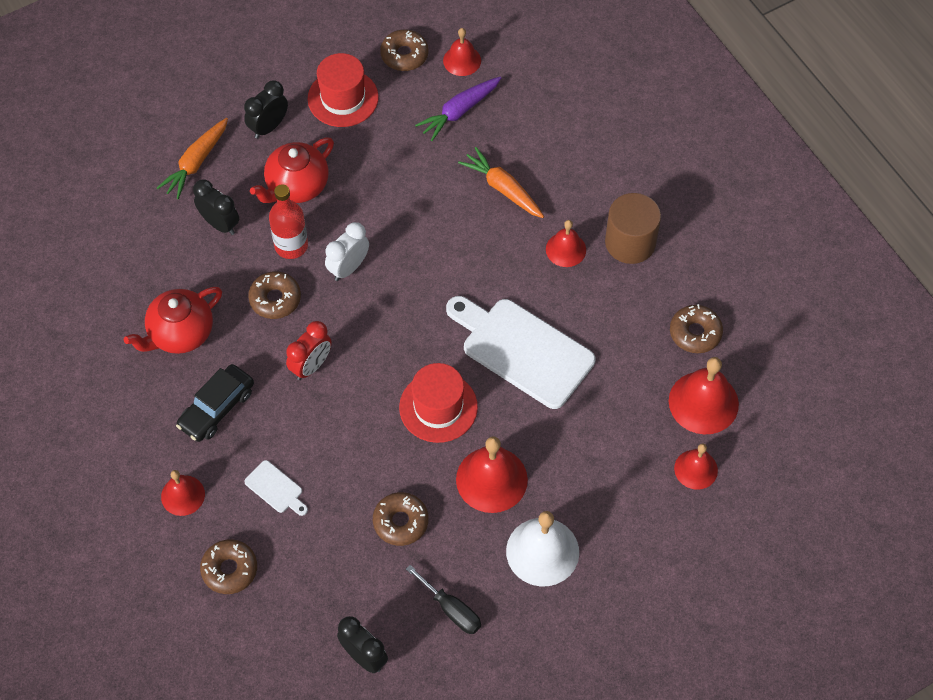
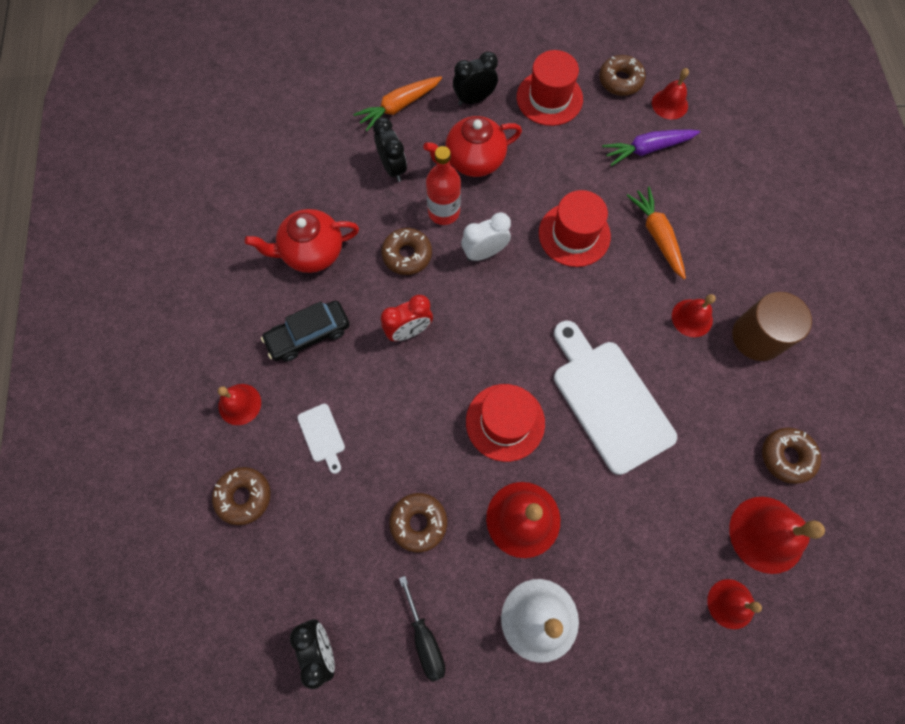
camera: 25 degrees right, 10 degrees up
(425, 218) = (574, 234): none -> red hat

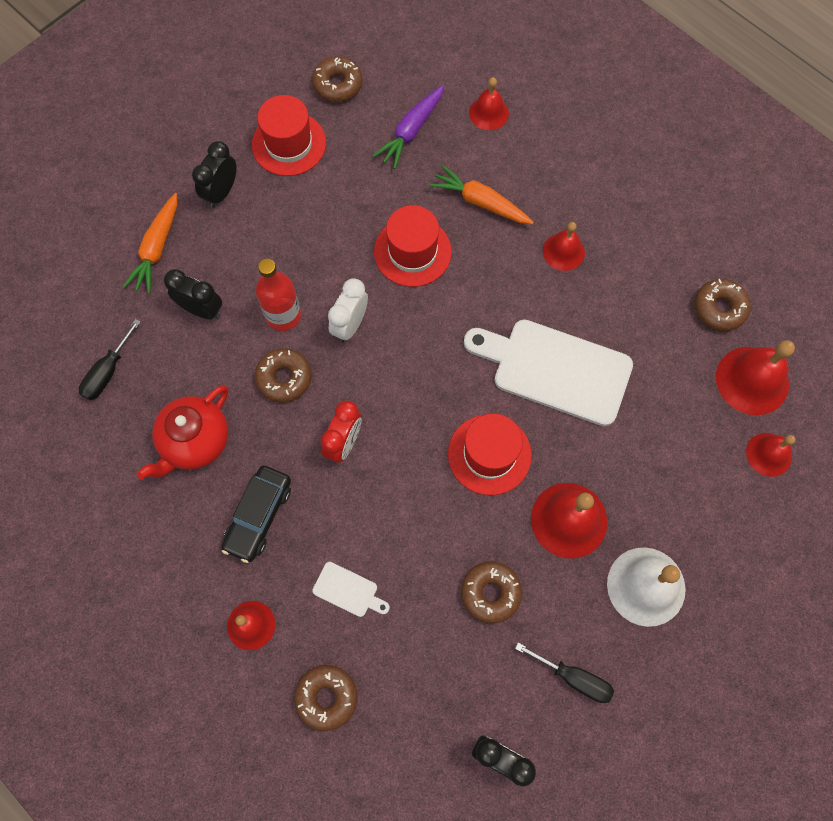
camera: 40 degrees left, 0 degrees up
(297, 164) = (108, 372): none -> black screwdriver
(473, 160) = (269, 249): red teapot -> none
(669, 104) = (397, 77): red bell -> red bell (488, 113)
(757, 337) = (624, 228): brown cylinder -> none

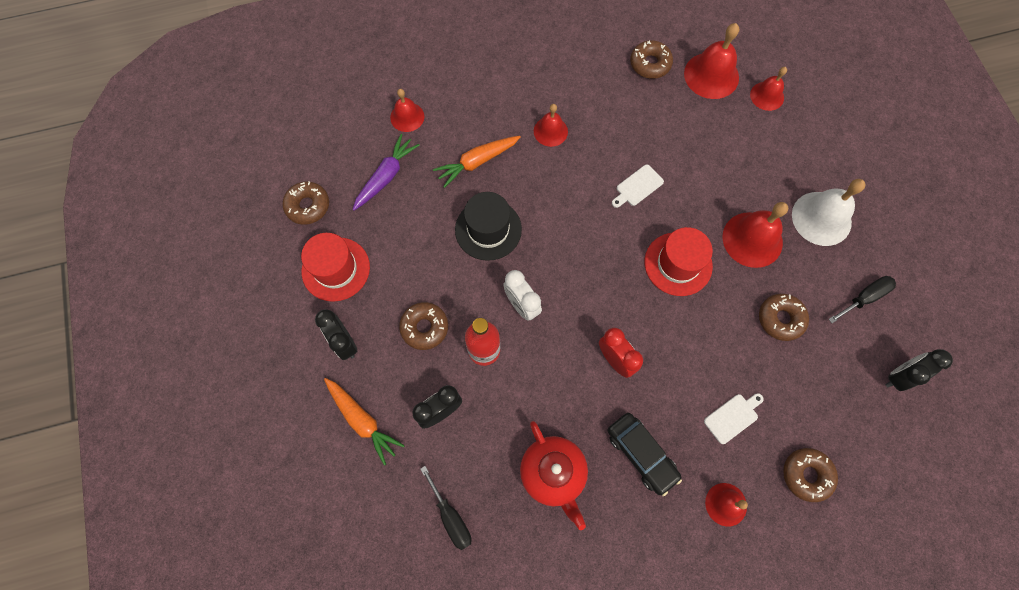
camera: 60 degrees left, 0 degrees up
(284, 378) = (537, 376): brown donut -> brown donut (424, 327)
(411, 131) = (386, 176): purple carrot -> purple carrot turned 120 degrees counterclockwise
(412, 252) = (488, 229): red hat -> black hat
(555, 370) = (637, 187): white cutting board -> white cutting board, size x0.43

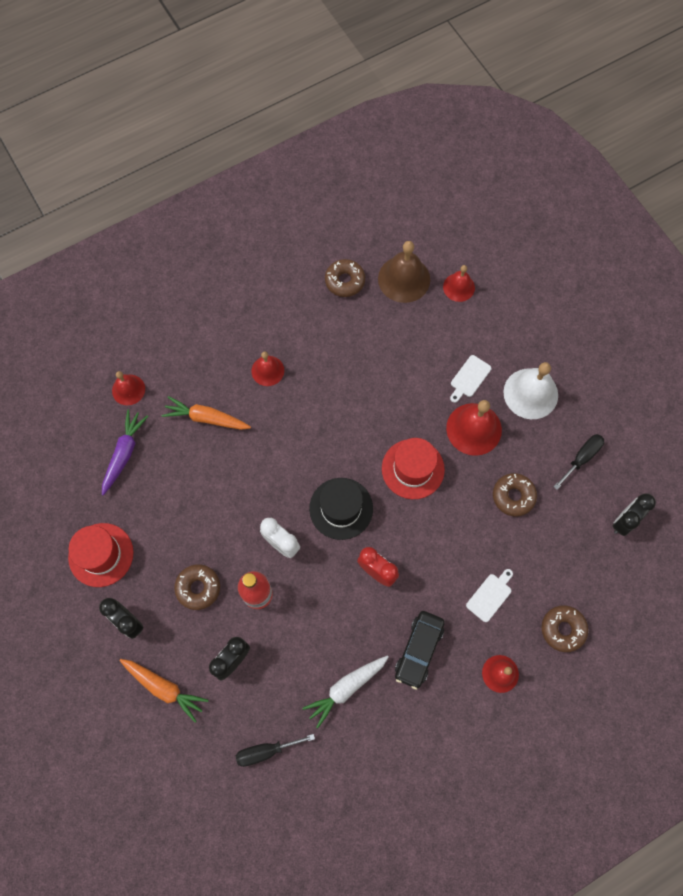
camera: 15 degrees left, 0 degrees up
(308, 206) = (57, 501): brown donut -> none
(451, 517) = (266, 751): black screwdriver -> black screwdriver turned 120 degrees clockwise
(477, 162) = (206, 418): orange carrot -> orange carrot turned 60 degrees clockwise
(488, 229) = (233, 480): black hat -> black hat (341, 508)
(553, 474) = (346, 688): red teapot -> white carrot
(637, 187) = (360, 405): white cutting board -> white cutting board (469, 378)
(641, 454) = (418, 650): black car -> black car turned 75 degrees clockwise
(711, 75) = (404, 279): red bell -> brown bell

